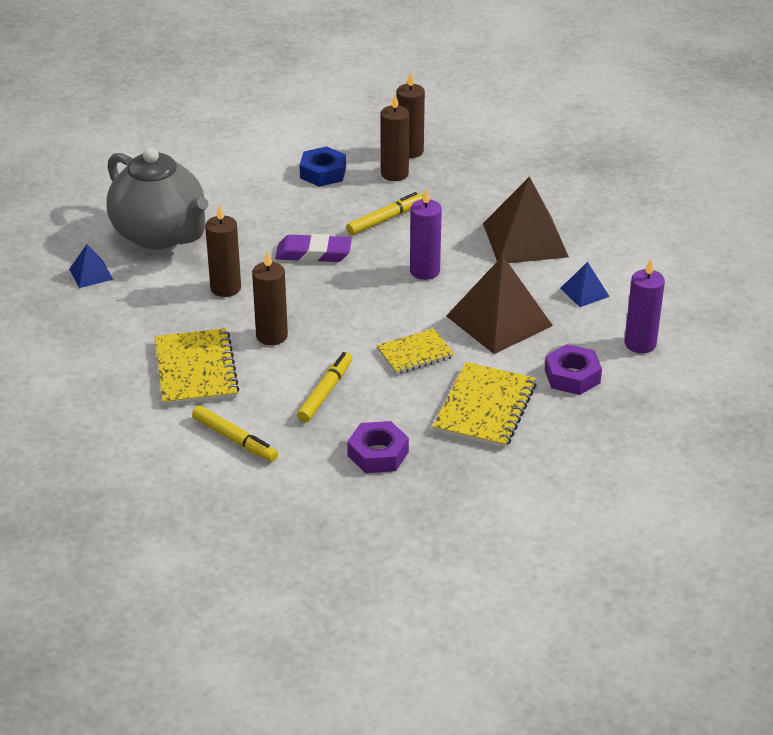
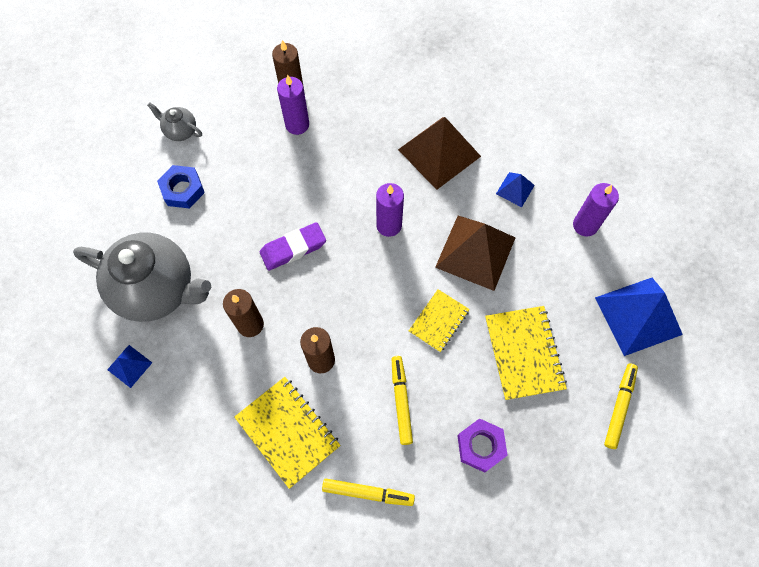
camera: 30 degrees left, 30 degrees up
(276, 142) = (180, 131): none -> grey teapot
(323, 173) = (241, 150): blue nut -> blue nut (183, 190)
(385, 219) = (323, 181): yellow marker -> yellow marker (619, 407)
(394, 174) = (297, 124): brown candle -> purple candle
(572, 376) = (561, 285): purple nut -> none
(639, 429) = (638, 315): none -> blue pyramid

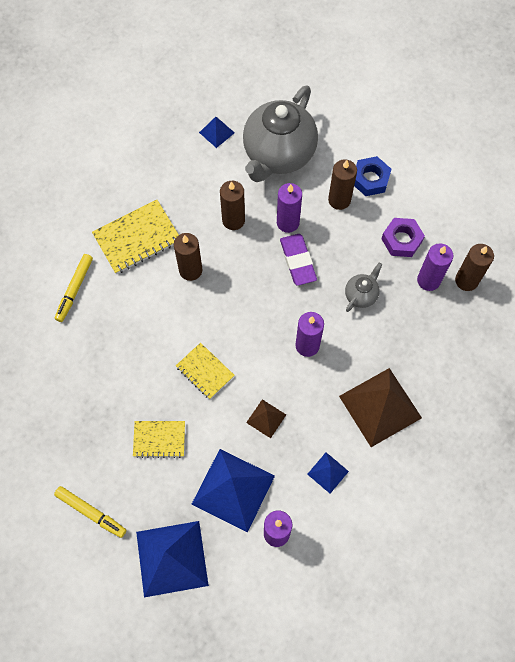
camera: 100 degrees right, 0 degrees up
(180, 131) = (433, 181): grey teapot -> grey teapot (361, 295)
(212, 217) = (339, 200): none -> brown candle
(246, 266) = (288, 222): none -> purple candle
(401, 401) = (141, 327): yellow marker -> none
(475, 252) = (266, 418): brown pyramid -> brown pyramid, size x0.48
(481, 446) = (88, 383): purple nut -> purple nut (401, 240)
(523, 353) = (159, 439): yellow notebook -> yellow notebook, size x0.63
(555, 271) = (233, 490): none -> blue pyramid

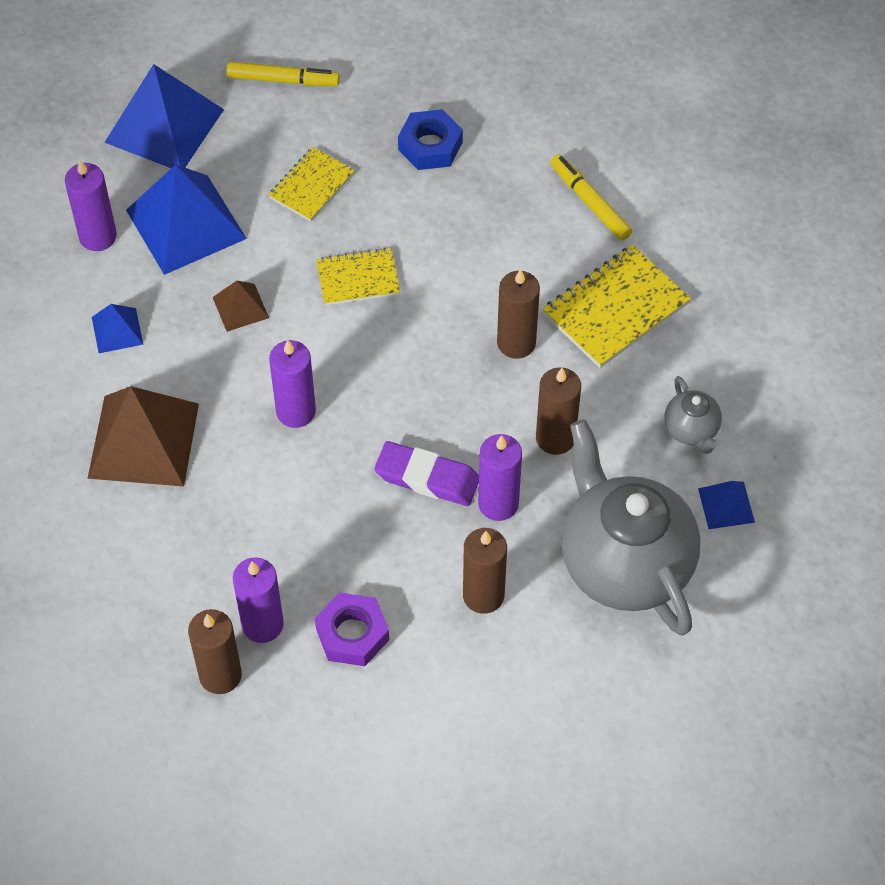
camera: 125 degrees right, 10 degrees down
(91, 512) = (283, 80): yellow marker -> yellow marker turned 150 degrees counterclockwise
(137, 238) = (616, 309): yellow notebook -> yellow notebook turned 45 degrees clockwise
(361, 295) = (312, 523): grey teapot -> grey teapot (691, 430)
(370, 179) = (486, 662): blue nut -> blue nut (430, 146)

